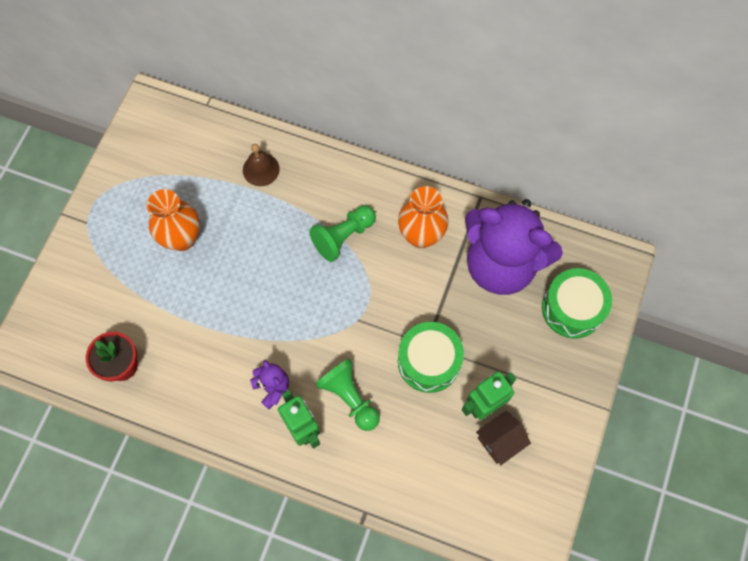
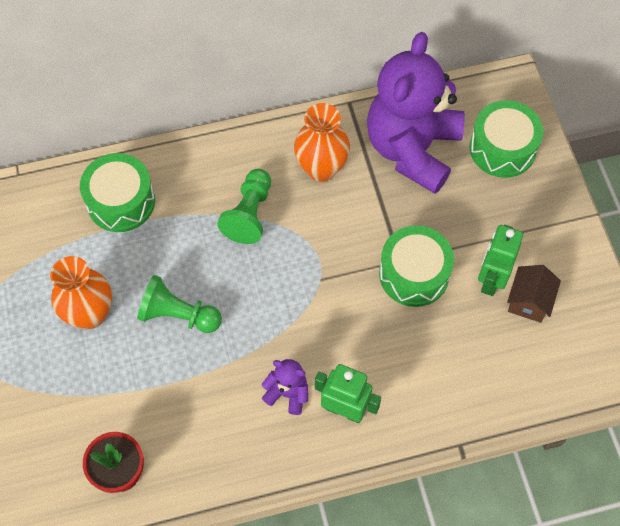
camera: 35 degrees left, 5 degrees down
(261, 169) = (121, 201): brown bell -> green drum
(349, 397) = (367, 353): green pawn -> green pawn (178, 315)
(501, 264) = (412, 149): purple teddy bear -> purple teddy bear turned 120 degrees clockwise

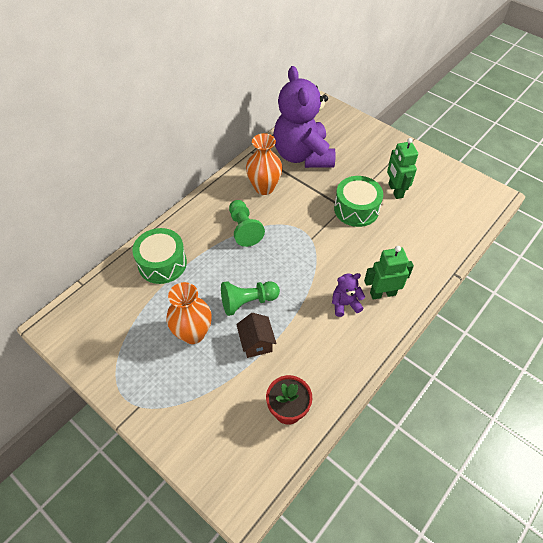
camera: 35 degrees left, 10 degrees down
(502, 148) = (346, 133): green drum -> none
(529, 301) = (421, 190): brown house -> brown house (256, 343)

